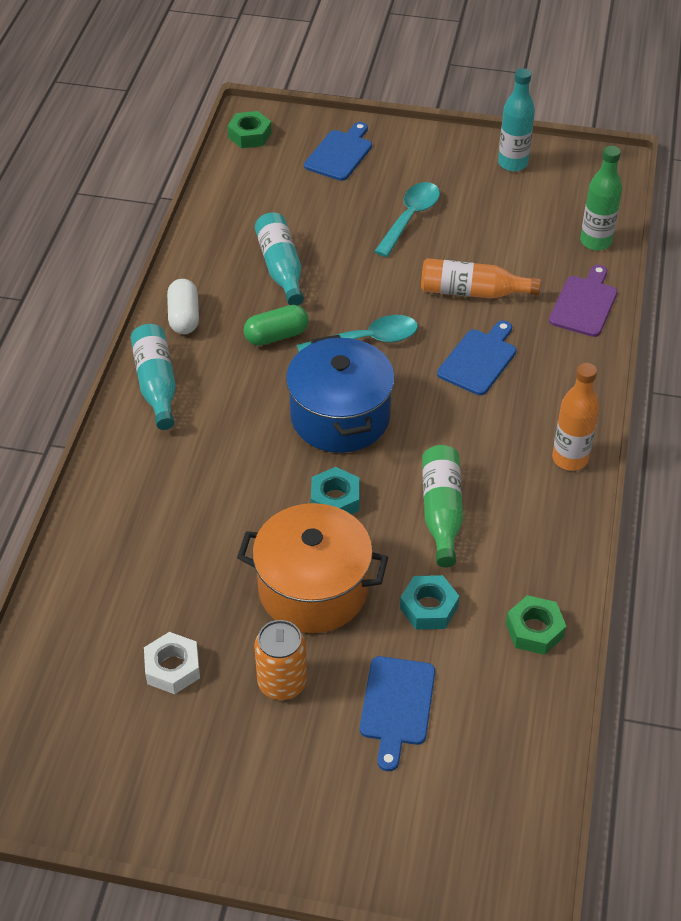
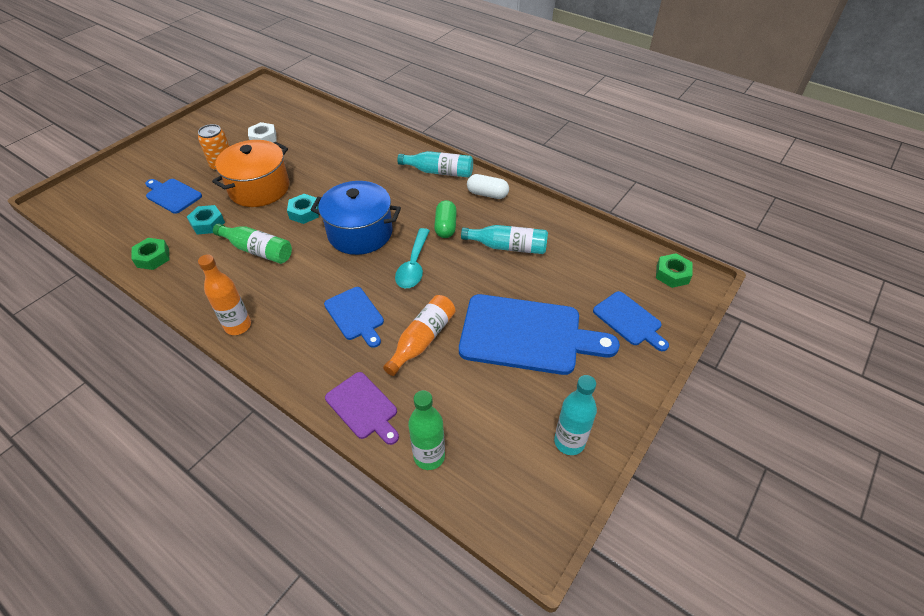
camera: 115 degrees right, 0 degrees up
(410, 218) = (527, 335): turquoise spoon -> blue cutting board

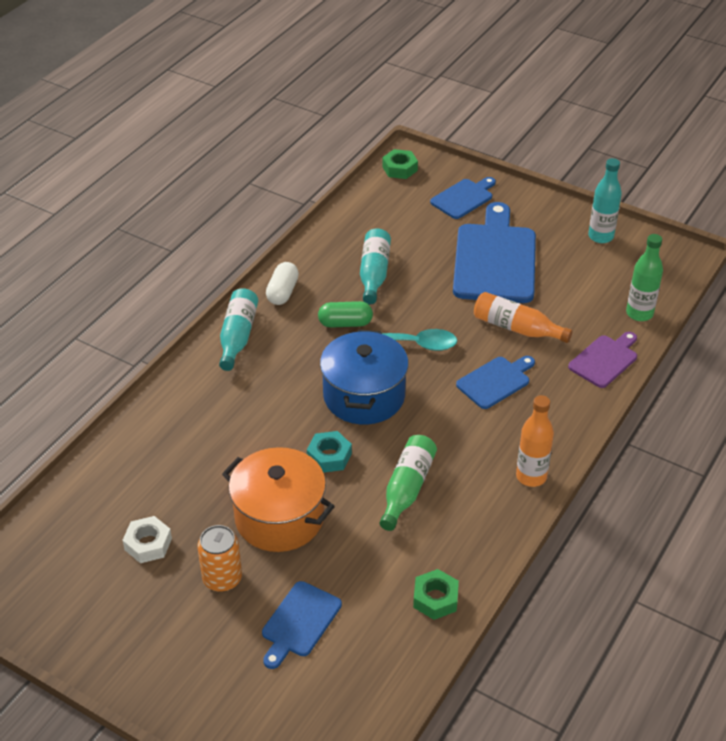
camera: 95 degrees left, 5 degrees down
(207, 223) = (360, 557): turquoise nut -> none

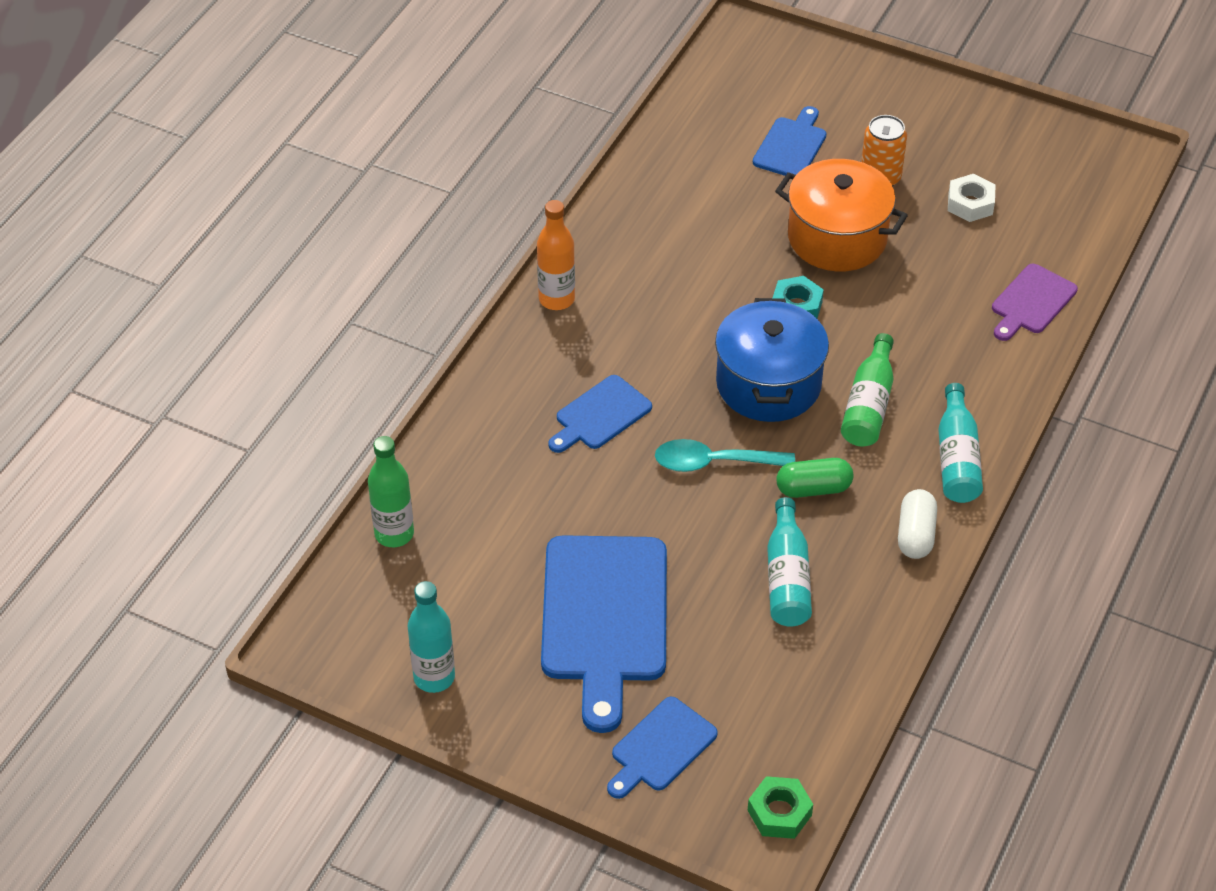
camera: 175 degrees right, 5 degrees up
(407, 488) = (699, 277): green bottle -> green bottle (868, 405)
(435, 599) = (657, 173): green nut -> none
(516, 328) = (572, 497): orange bottle -> none
(605, 360) = (452, 456): purple cutting board -> purple cutting board (1031, 302)

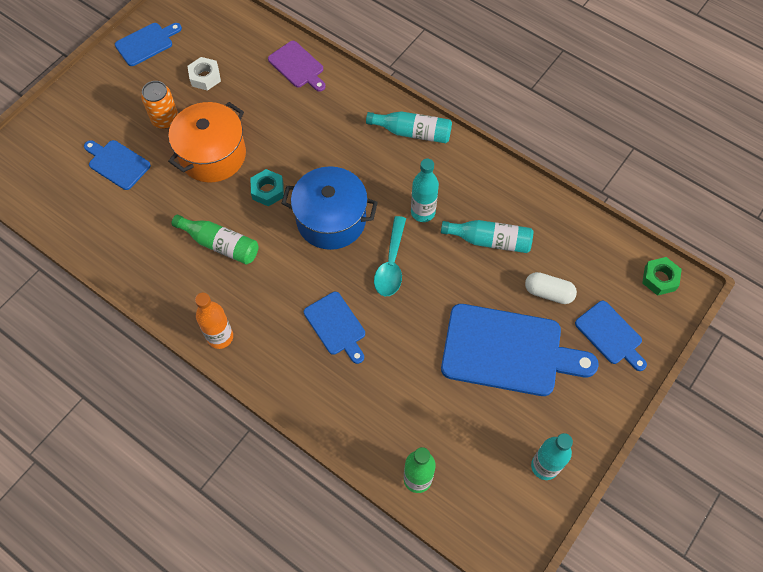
camera: 80 degrees left, 15 degrees up
(813, 488) = (423, 212): green capsule -> turquoise bottle
(868, 405) = (361, 168): green bottle -> green bottle (220, 244)
(915, 534) = (467, 166): white capsule -> white capsule (548, 293)
(1006, 131) = (146, 43): none -> blue cutting board

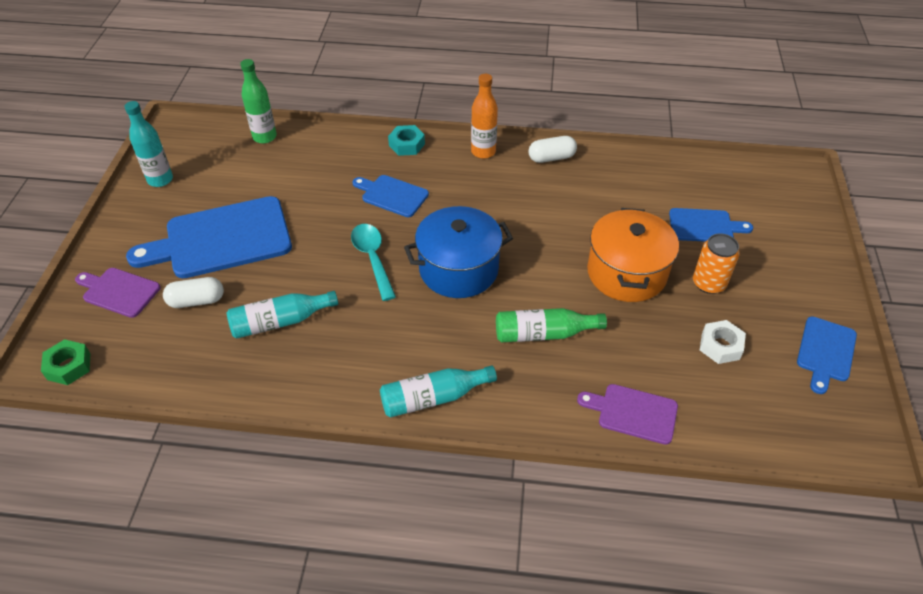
camera: 150 degrees right, 15 degrees down
(167, 296) = (551, 158): none -> white capsule
(220, 244) = (544, 207): green bottle -> green bottle (543, 334)
(268, 190) = (542, 267): turquoise nut -> turquoise nut (407, 145)
(423, 212) = (368, 317): turquoise bottle -> none
(610, 335) = (119, 291): blue cutting board -> purple cutting board

